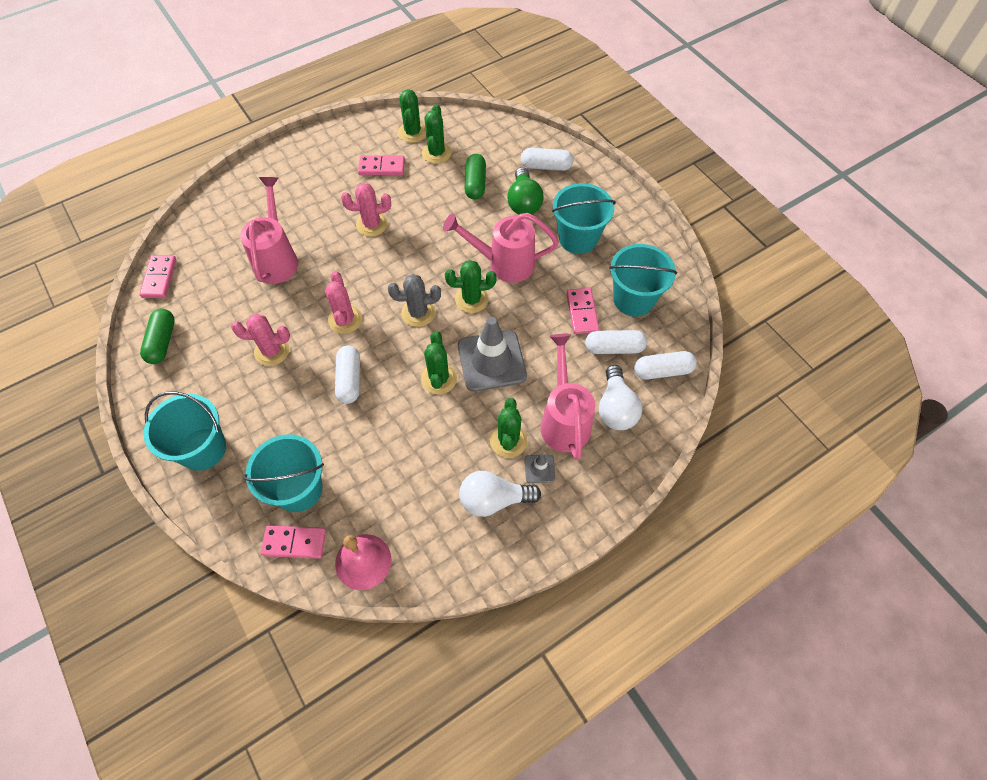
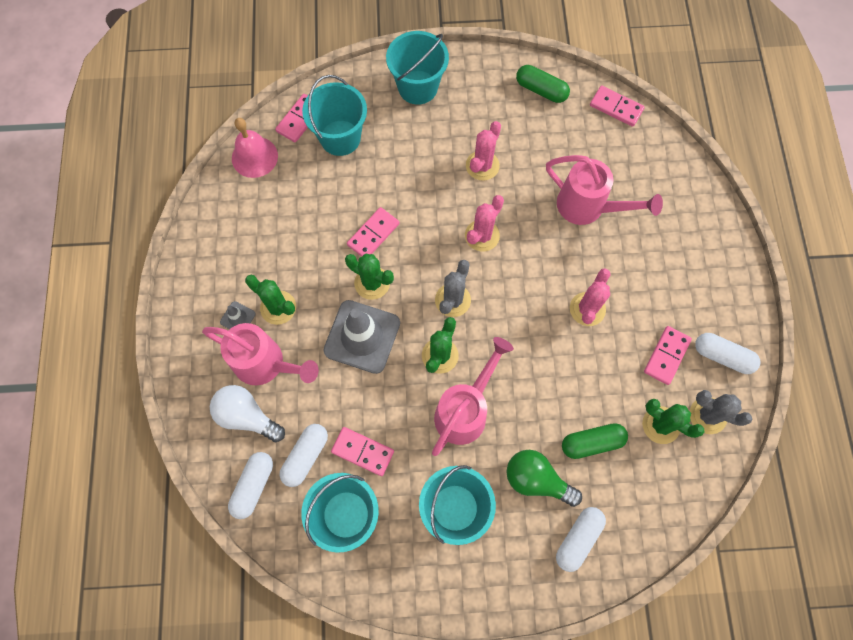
camera: 120 degrees right, 10 degrees up
(345, 319) = (482, 235): pink cactus -> pink cactus turned 75 degrees counterclockwise
(349, 380) = (416, 212): white capsule -> white capsule (722, 356)
(391, 402) = (373, 234): none -> pink domino
(412, 132) = (708, 415): green cactus -> grey cactus
(475, 183) = (592, 442): green capsule -> green capsule turned 45 degrees counterclockwise
(494, 499) = (237, 269): white light bulb -> none

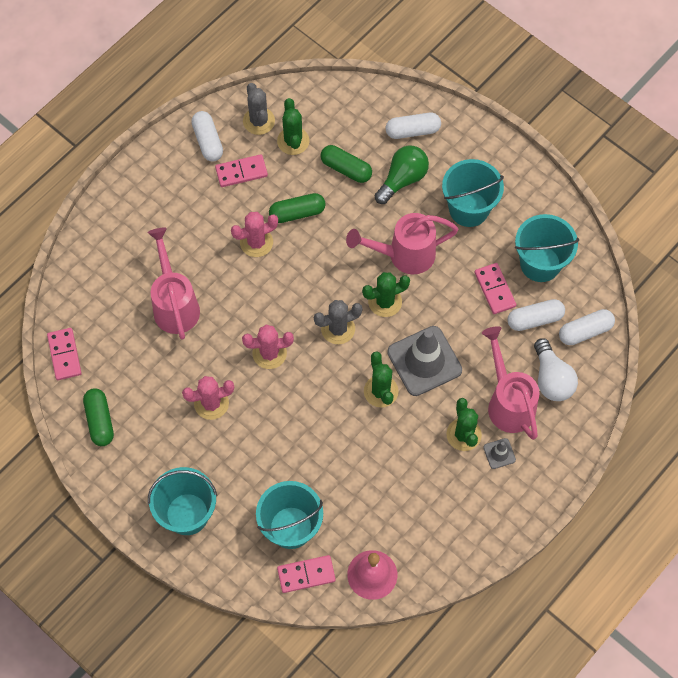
camera: 135 degrees left, 5 degrees down
(373, 234) = (344, 426): pink domino -> none
(537, 480) = (402, 179): green light bulb -> green light bulb turned 120 degrees counterclockwise
(585, 364) = (297, 213): none -> green capsule

